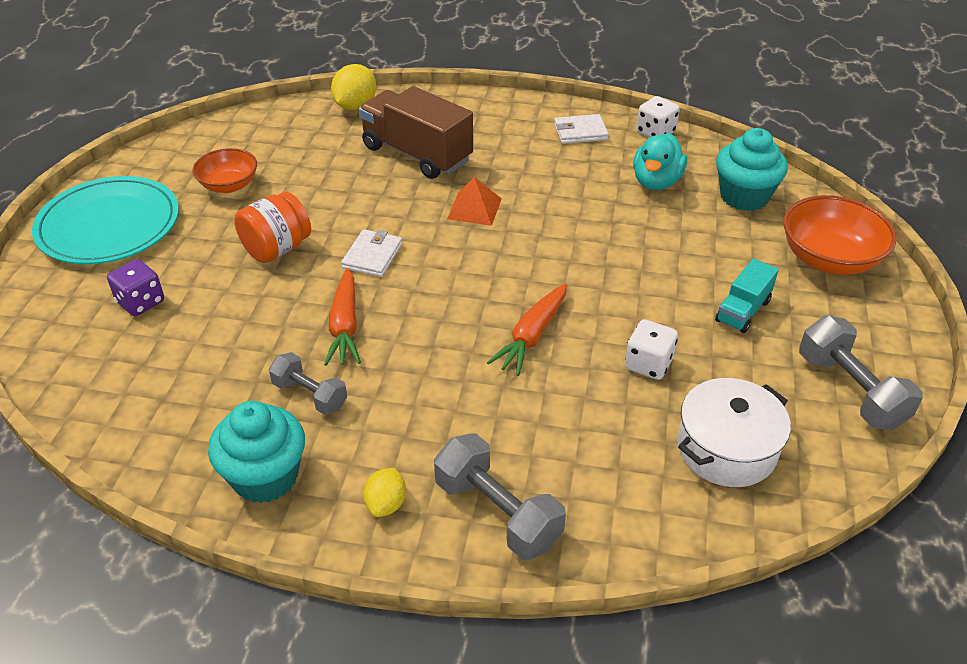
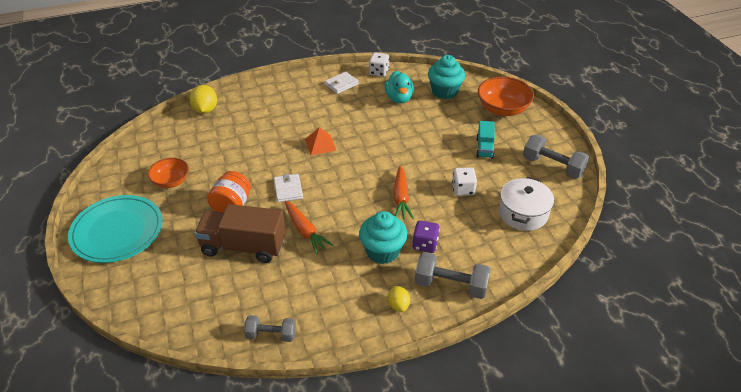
camera: 30 degrees left, 0 degrees up
(141, 302) = (179, 265): purple dice -> purple dice (425, 244)
(265, 477) = (330, 320): turquoise cupcake -> turquoise cupcake (382, 251)
(310, 395) = (317, 272): grey dumbbell -> grey dumbbell (271, 335)
(417, 154) = (264, 126): brown truck -> brown truck (243, 247)

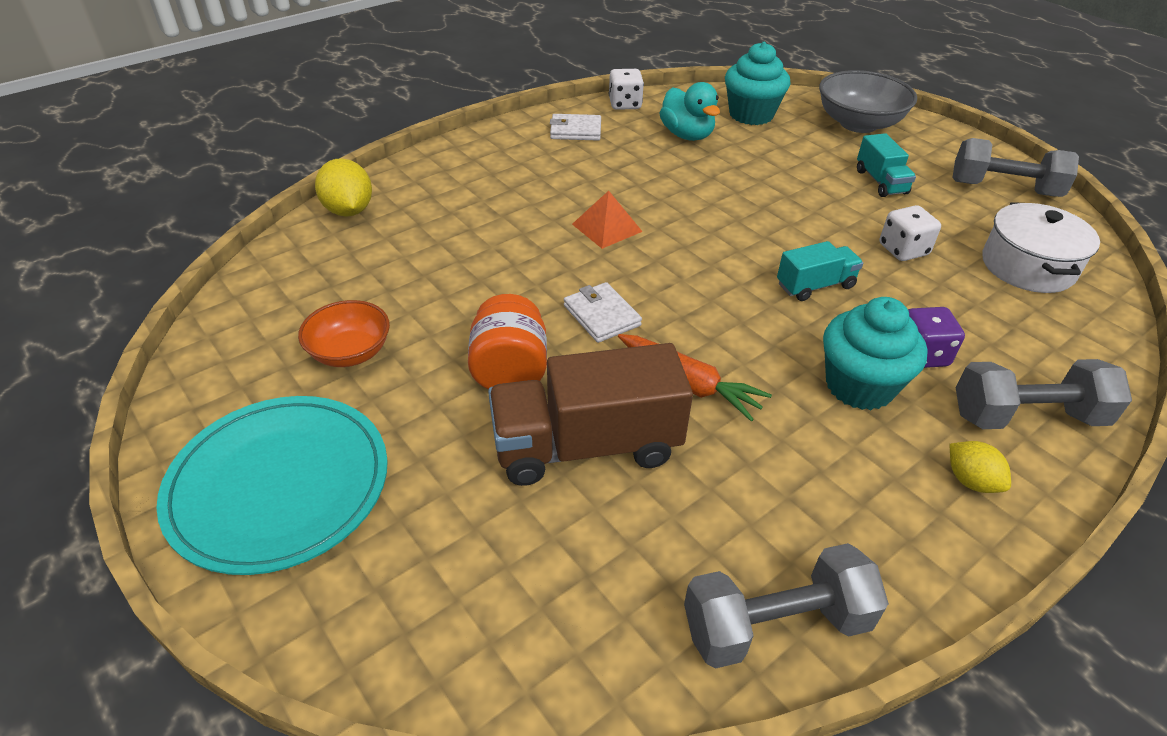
camera: 20 degrees left, 0 degrees up
(271, 335) = (775, 624): grey dumbbell -> grey dumbbell, size x1.55
(341, 84) = (575, 130): white wallet -> white wallet turned 60 degrees clockwise
(401, 198) = (815, 285): orange carrot -> turquoise truck
(502, 109) = (858, 124): orange bowl -> grey bowl

